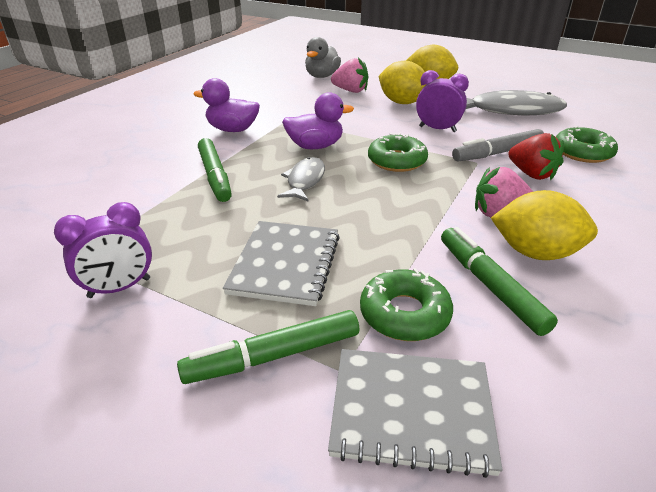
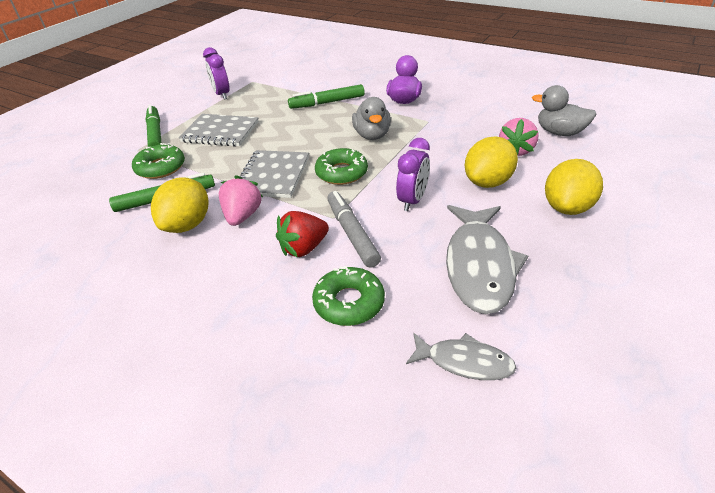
camera: 95 degrees right, 5 degrees up
(304, 181) = (314, 133): grey fish -> grey fish (464, 362)
(315, 146) = (372, 135): purple duck -> grey duck
(411, 411) = (102, 166): grey notebook -> grey notebook (273, 176)

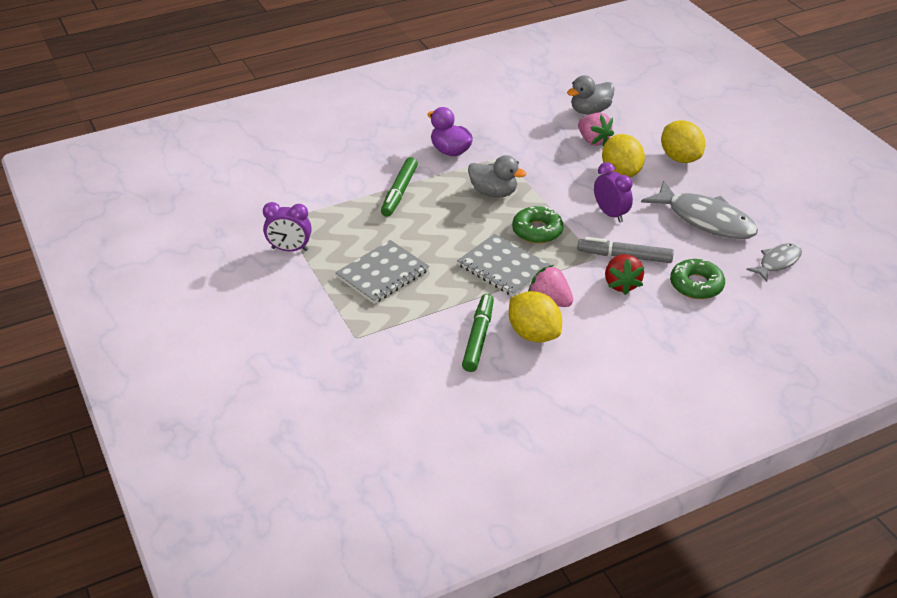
camera: 60 degrees left, 0 degrees up
(155, 133) = (332, 317): green marker -> none
(160, 167) = (414, 329): green donut -> none

